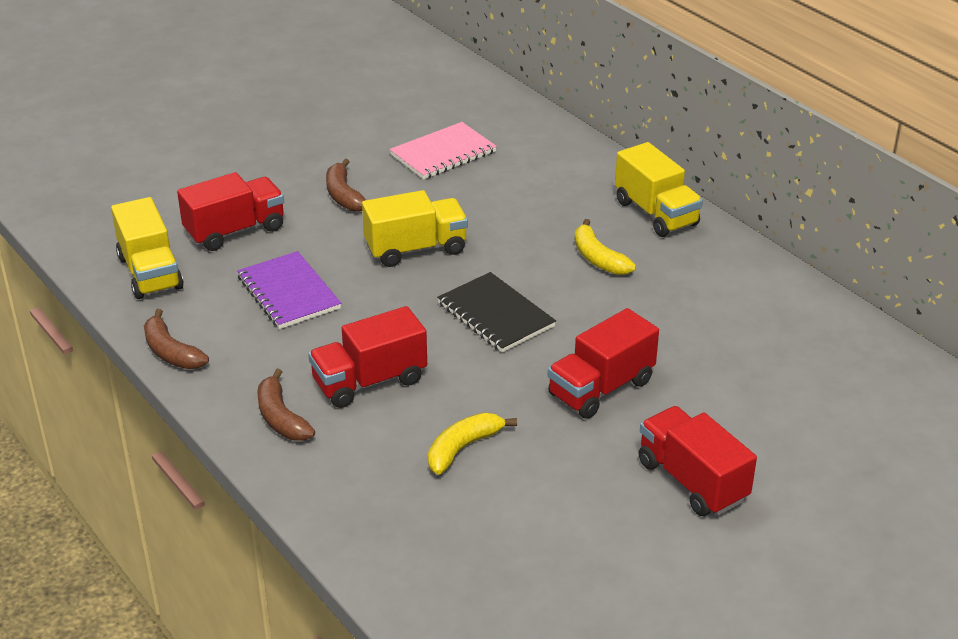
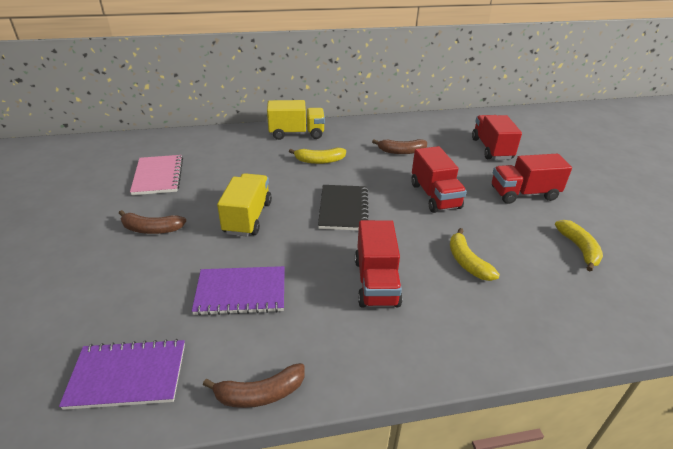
camera: 65 degrees left, 0 degrees up
(150, 273) = (127, 376): yellow truck -> purple notebook
(235, 231) = (129, 299): red truck -> red truck (491, 149)
(281, 418) = (393, 343): brown banana -> brown banana (401, 151)
(496, 315) = (343, 209): black notebook -> black notebook turned 75 degrees counterclockwise
(580, 556) = (578, 248): none -> yellow banana

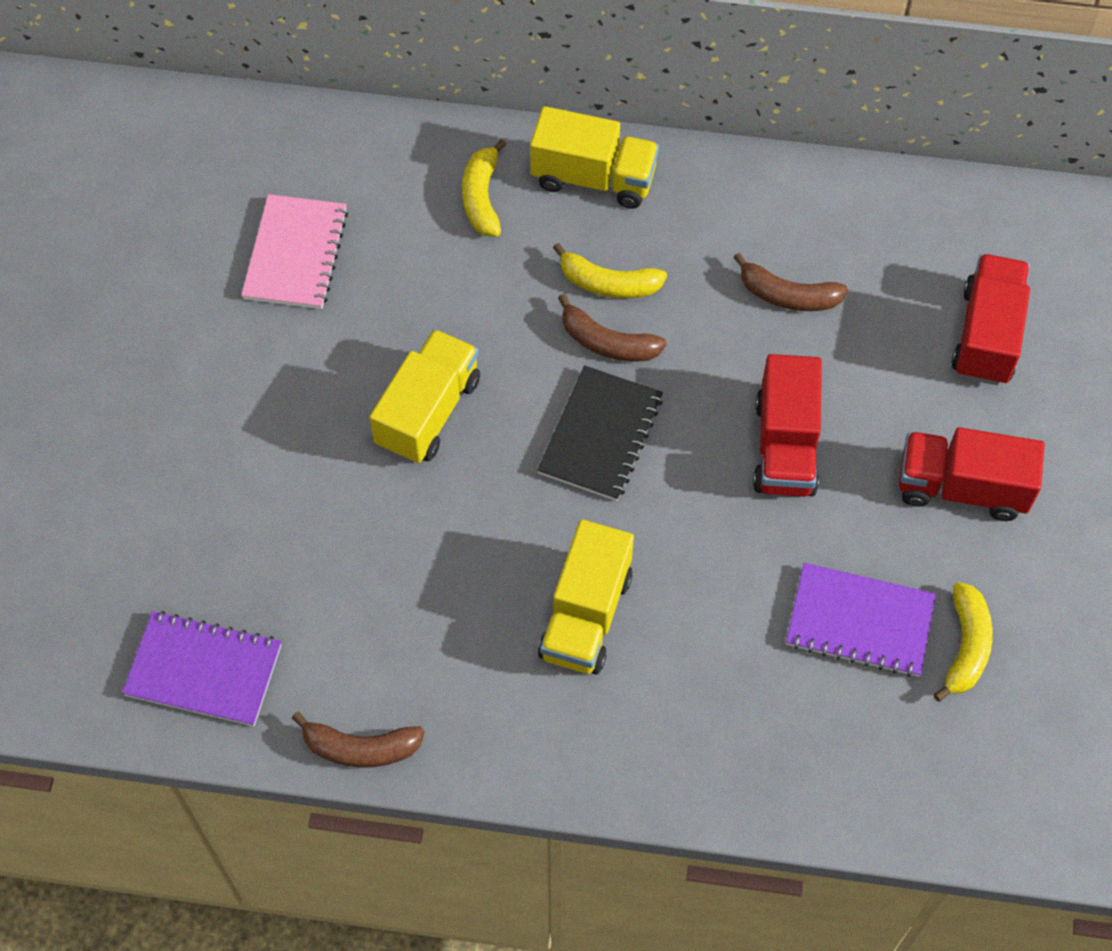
camera: 20 degrees right, 25 degrees up
(152, 229) = (267, 397): brown banana -> brown banana (607, 342)
(241, 292) = (377, 574): purple notebook -> purple notebook (860, 621)
(376, 282) = (586, 615): red truck -> yellow truck
(467, 262) = (753, 619): yellow banana -> yellow banana (482, 198)

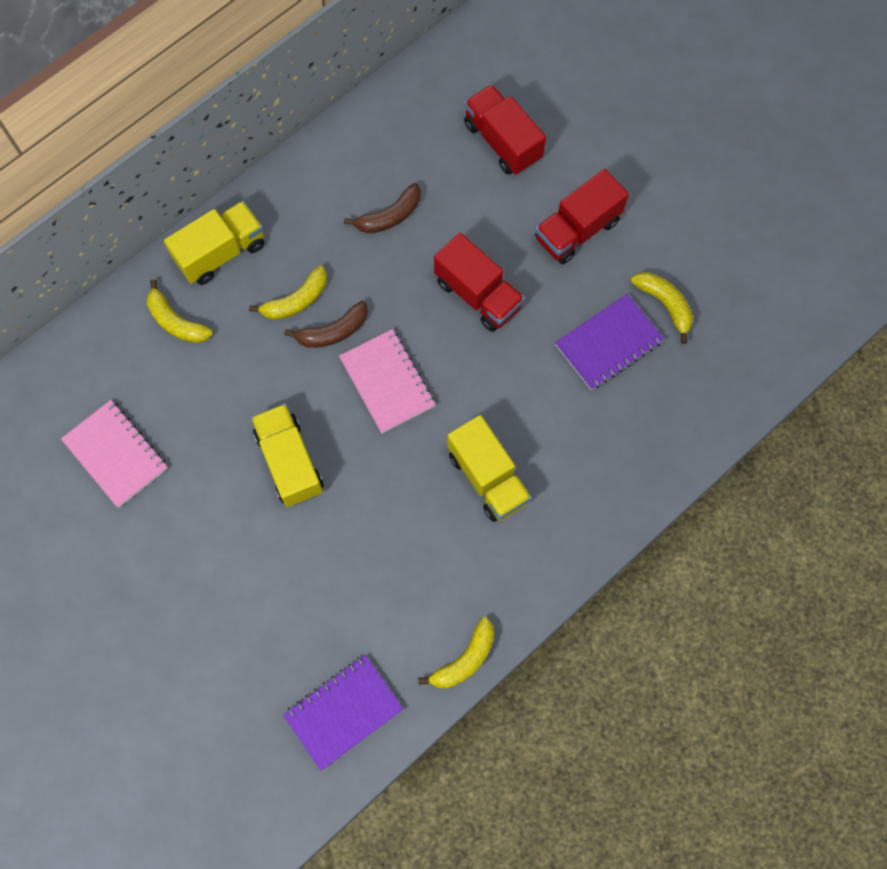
camera: 50 degrees left, 10 degrees up
(361, 748) = (465, 659): brown banana -> yellow banana
(600, 435) = (387, 382): black notebook -> pink notebook

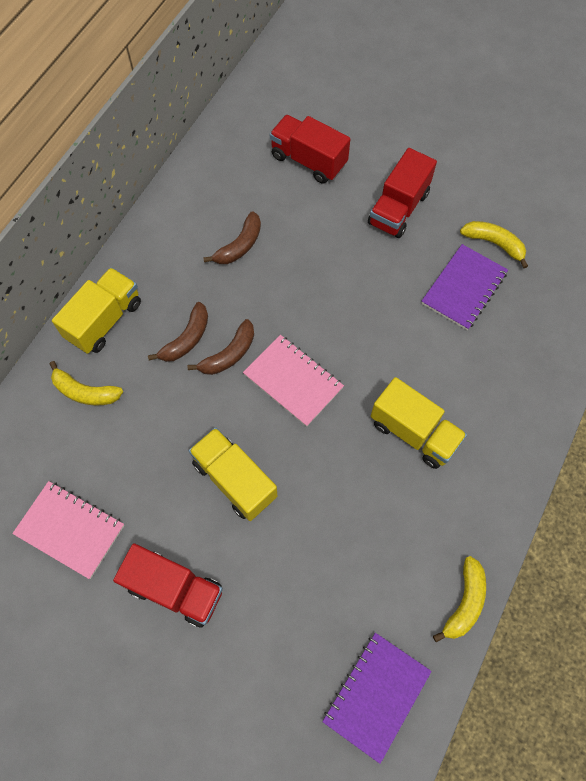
camera: 20 degrees left, 5 degrees down
(296, 300) = (186, 339): yellow banana -> brown banana
(478, 294) = (340, 284): red truck -> red truck (175, 589)

